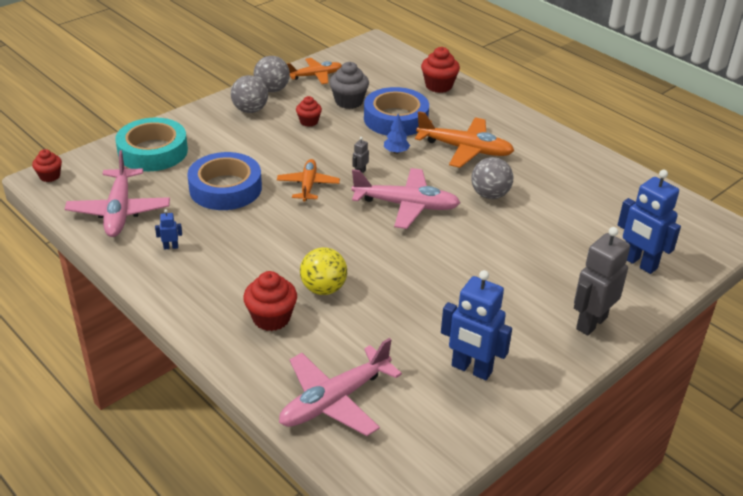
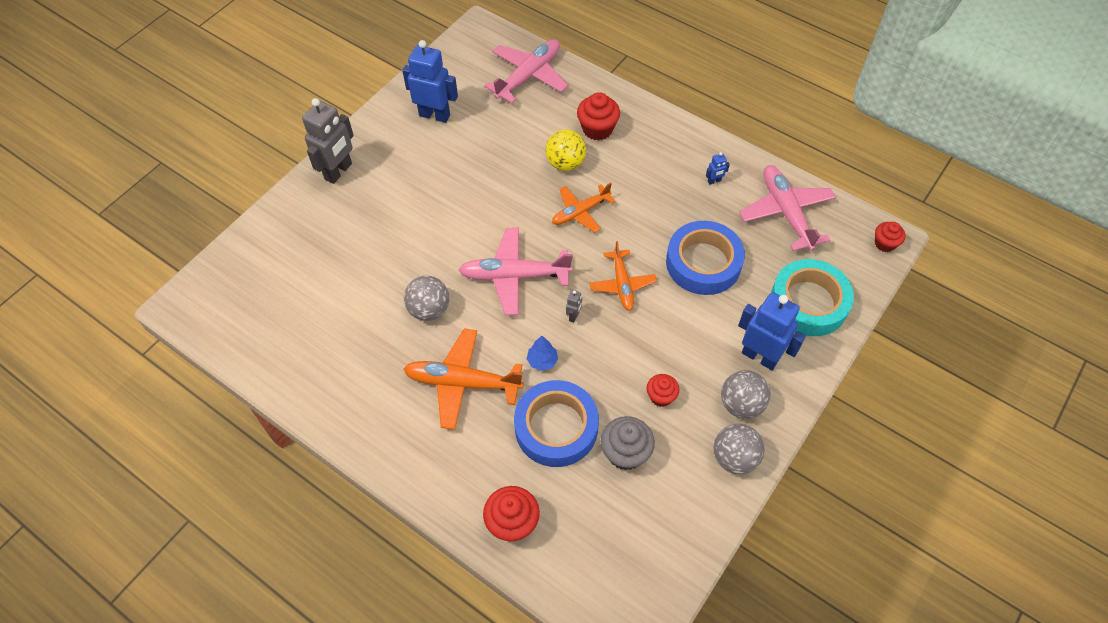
camera: 170 degrees right, 20 degrees up
(315, 76) = (690, 508): orange plane -> orange plane (580, 212)
(639, 263) = (285, 244): blue robot -> blue robot (760, 356)

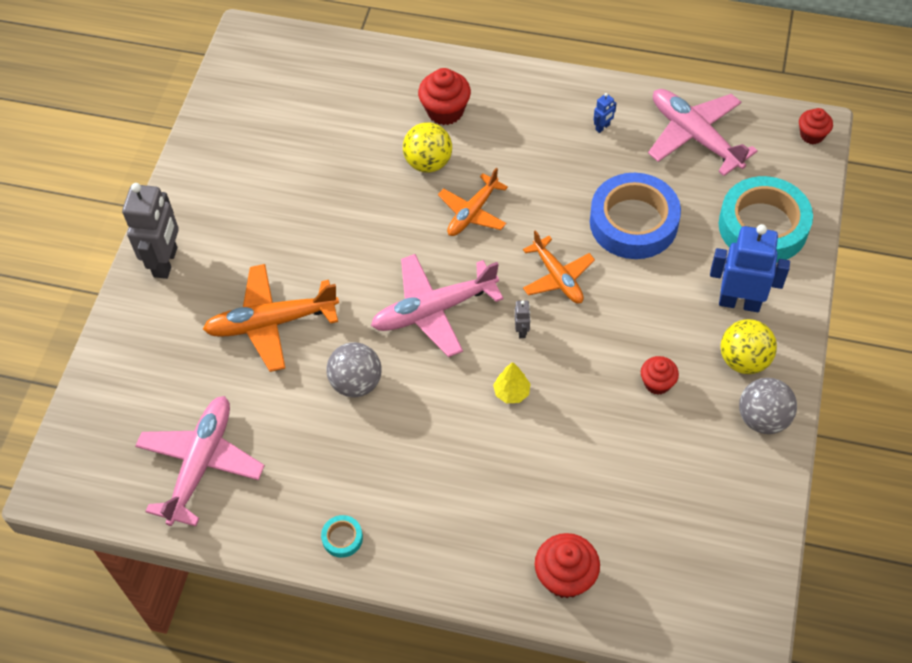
camera: 20 degrees left, 0 degrees up
(359, 423) = (342, 538): none -> turquoise tape
(435, 115) = (247, 157): blue robot -> none
(462, 383) = (435, 449): orange plane -> orange plane (271, 323)
(529, 76) = (335, 74): pink plane -> pink plane (201, 463)
(542, 361) = (511, 392): blue tree -> yellow tree
(556, 427) = (562, 458): blue tape -> none
(625, 453) = (648, 457): grey cupcake -> none
(741, 404) = (744, 360): grey ball -> yellow ball

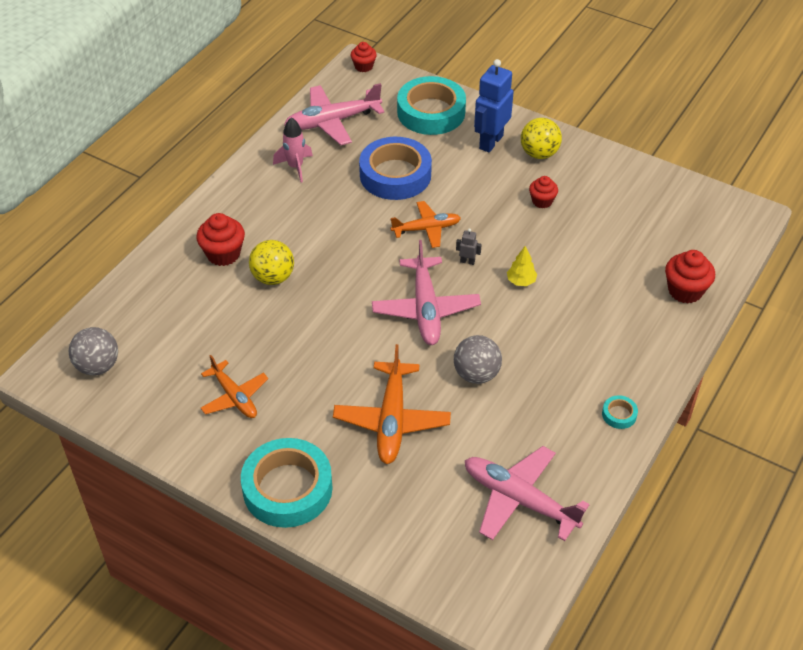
camera: 75 degrees left, 10 degrees down
(166, 262) = (287, 488): grey robot -> turquoise tape
(472, 213) = (340, 262): orange plane -> orange plane (234, 397)
(602, 127) = (295, 167): blue robot -> pink rocket
(763, 418) = (589, 158): grey ball -> grey ball (98, 366)

